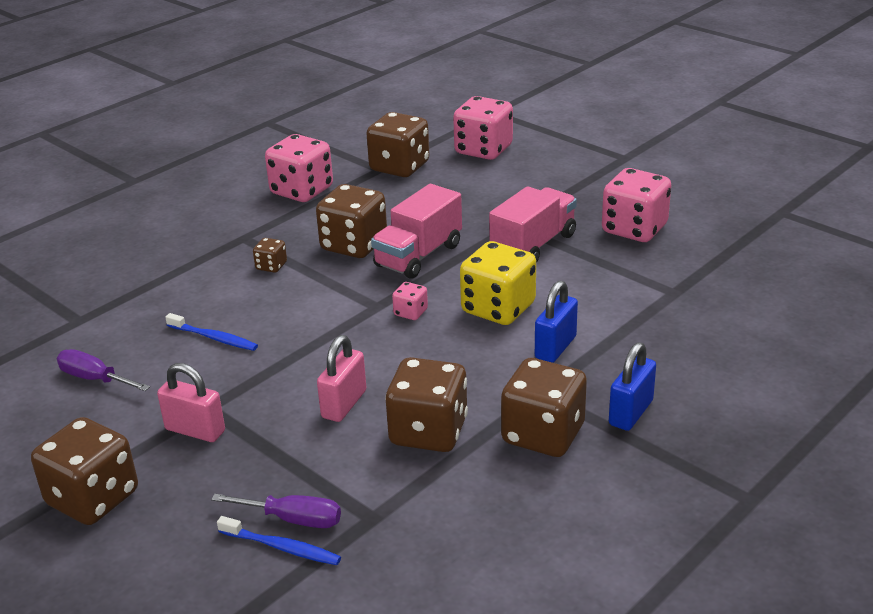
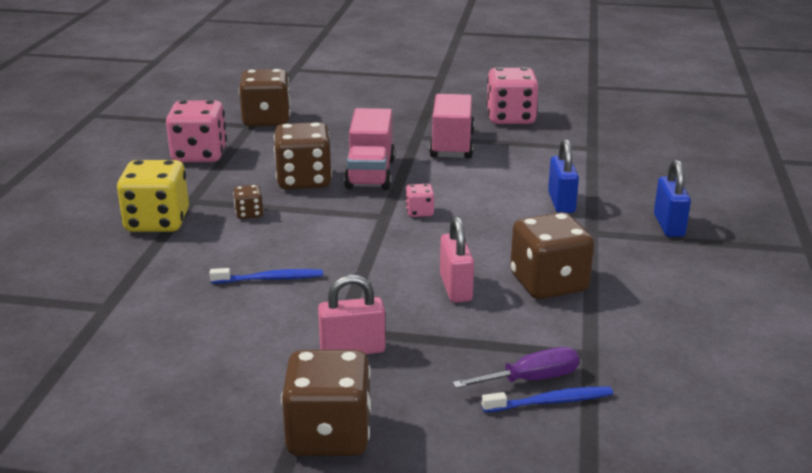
camera: 35 degrees left, 5 degrees down
(95, 379) = (193, 345): purple screwdriver -> none
(483, 150) = (323, 94): pink dice -> none
(498, 308) = (484, 191): yellow dice -> yellow dice (157, 222)
(543, 434) = (631, 257): brown dice -> none

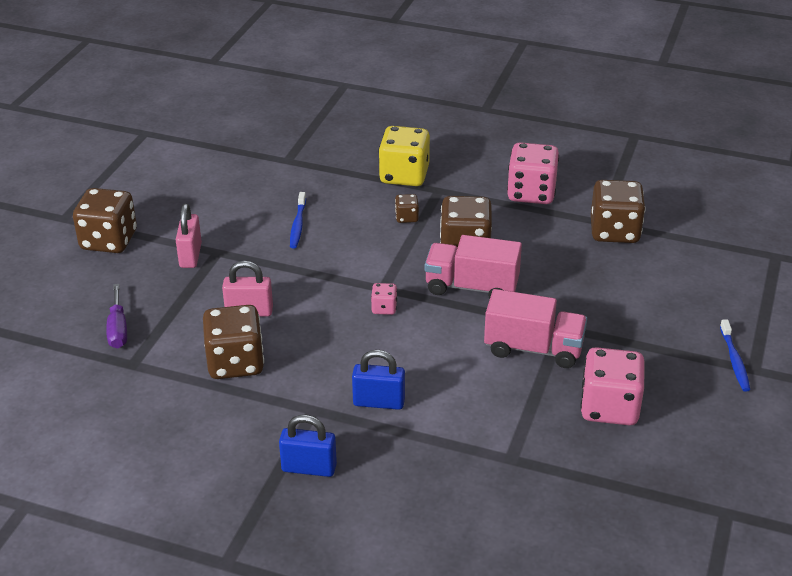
camera: 100 degrees right, 10 degrees up
(550, 402) = (90, 333): blue toothbrush -> blue toothbrush (734, 360)

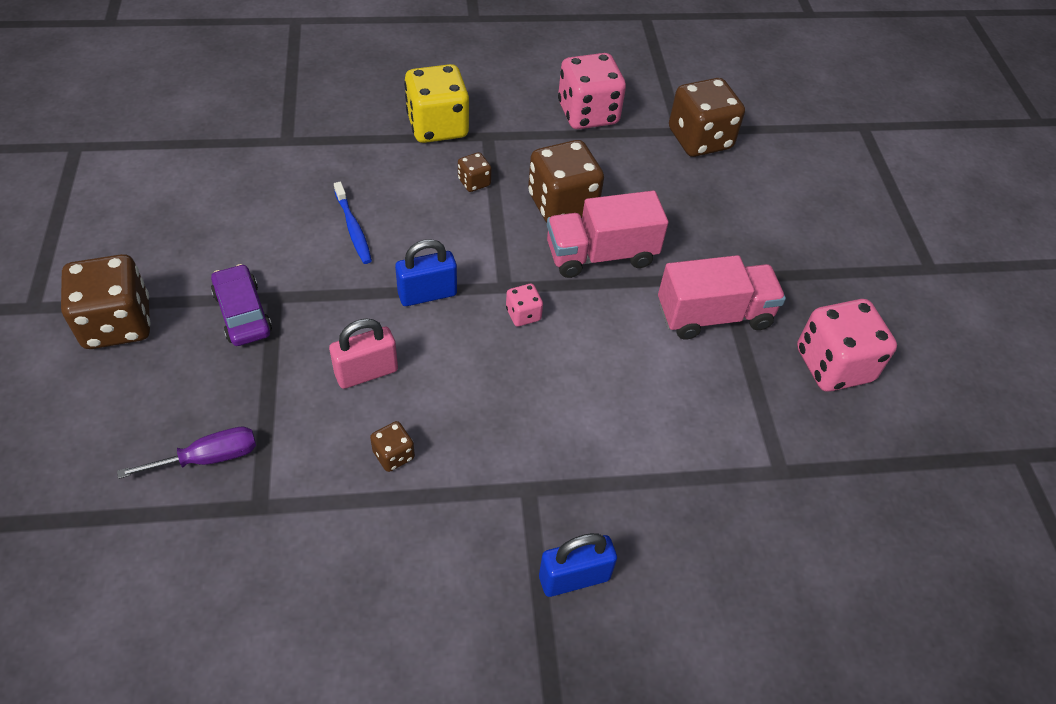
camera: 30 degrees left, 15 degrees up
(118, 329) = (208, 458): purple screwdriver -> purple screwdriver turned 75 degrees counterclockwise
(190, 255) = (243, 313): pink padlock -> purple car
(235, 363) = (393, 455): brown dice -> brown dice, size x0.47
(379, 402) = (596, 449): blue padlock -> blue padlock (427, 294)
(734, 360) = (907, 264): blue toothbrush -> none

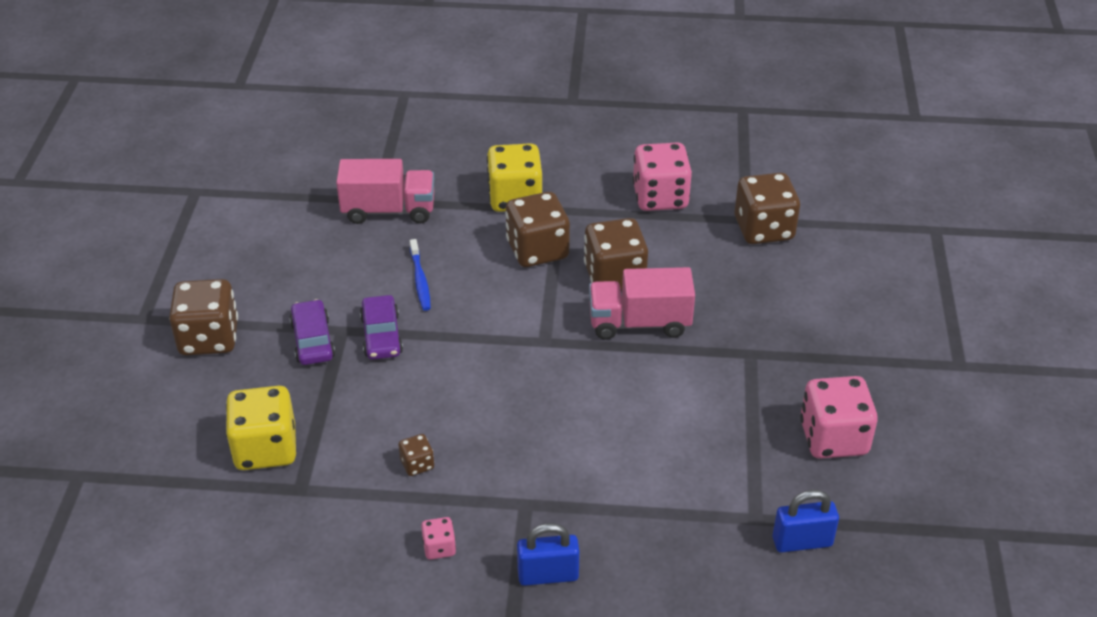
camera: 15 degrees right, 10 degrees down
(208, 458) = (265, 448): purple screwdriver -> yellow dice
(322, 298) = (381, 335): none -> purple car
(366, 372) = (407, 398): pink padlock -> none
(427, 294) = (473, 341): blue padlock -> blue padlock (802, 542)
(474, 182) = (537, 250): brown dice -> brown dice, size x2.15
(523, 314) = (555, 366): pink dice -> pink dice (439, 547)
(713, 315) = (731, 384): pink truck -> pink truck (388, 210)

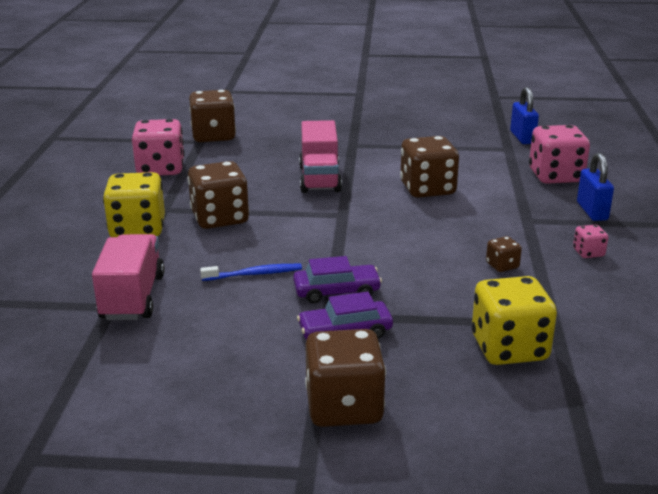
camera: 90 degrees left, 15 degrees down
(614, 276) = (261, 187): brown dice -> brown dice (427, 189)
(833, 438) = (430, 126): pink dice -> pink dice (555, 176)

